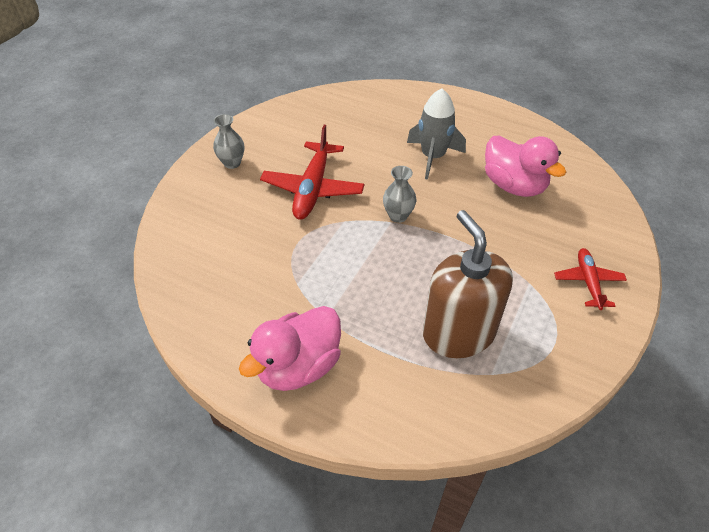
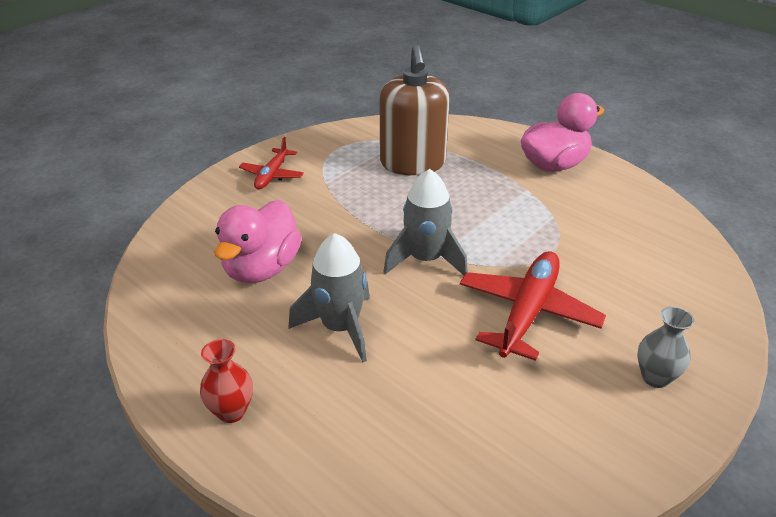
camera: 165 degrees left, 10 degrees down
(398, 216) = (425, 259): grey vase -> grey rocket
(463, 109) = (231, 411): none -> red vase
(514, 186) = (262, 268): pink duck -> pink duck turned 135 degrees counterclockwise

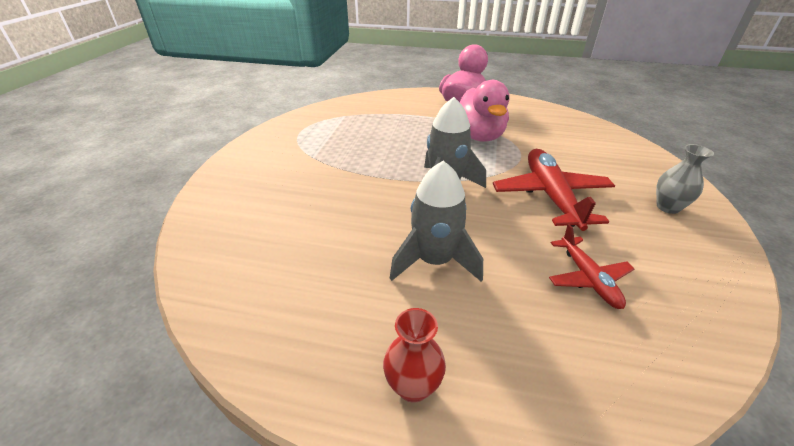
camera: 30 degrees left, 0 degrees up
(262, 268) = (319, 239): pink duck -> pink duck (479, 136)
(272, 175) = (261, 164): red plane -> red plane (587, 278)
(412, 163) = (368, 127): brown soap dispenser -> none

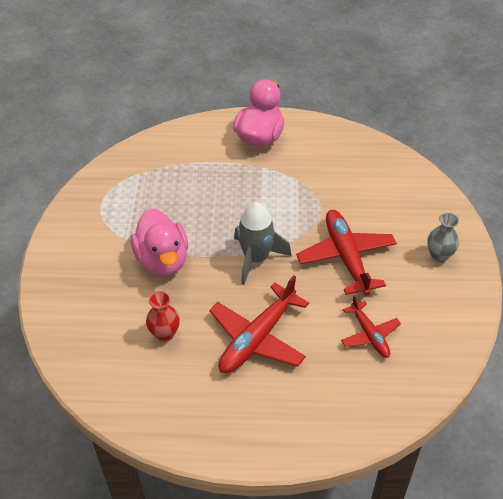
camera: 10 degrees left, 10 degrees up
(413, 386) = (257, 431): red vase -> red vase (165, 334)
(434, 261) = (258, 338): grey rocket -> red plane
(479, 136) = (280, 187): pink duck -> pink duck (162, 260)

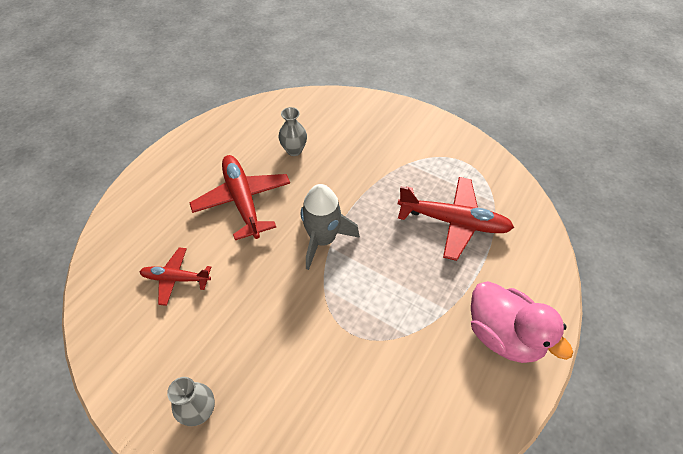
camera: 120 degrees right, 5 degrees up
(162, 260) = (368, 176): pink duck -> none
(165, 334) = (294, 150): red vase -> grey vase
(346, 257) = (268, 314): red plane -> red plane (453, 222)

